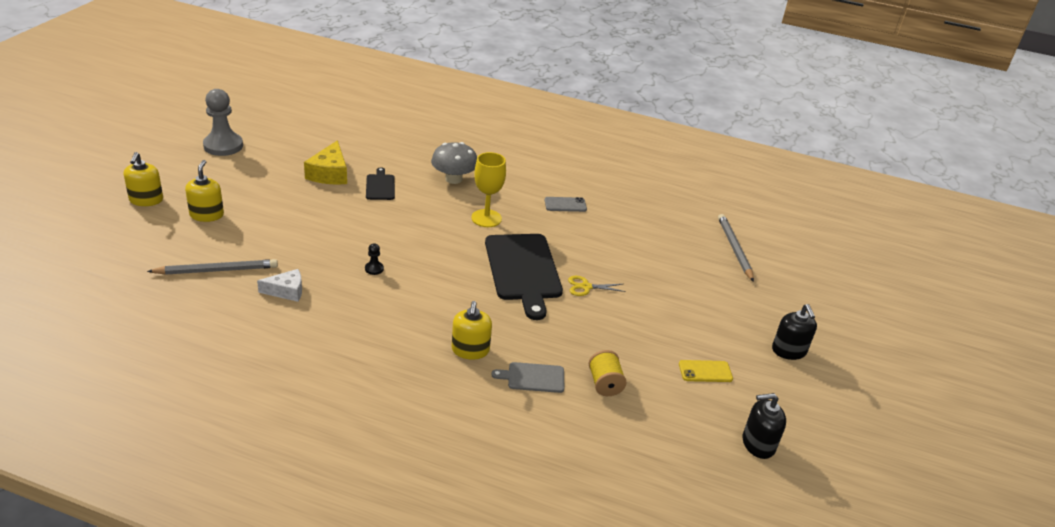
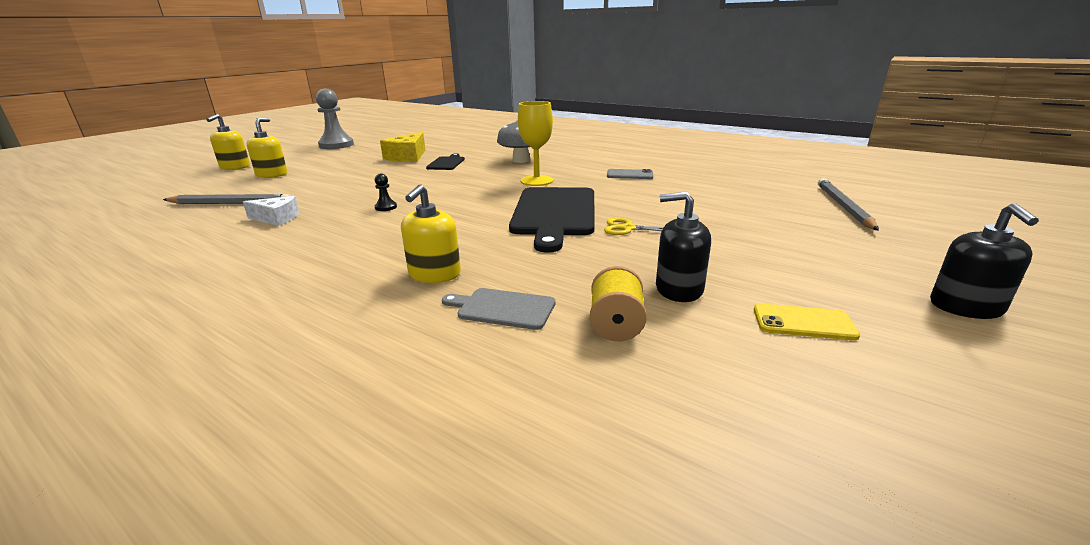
camera: 20 degrees right, 10 degrees down
(758, 444) = (943, 457): black soap dispenser -> black soap dispenser (679, 289)

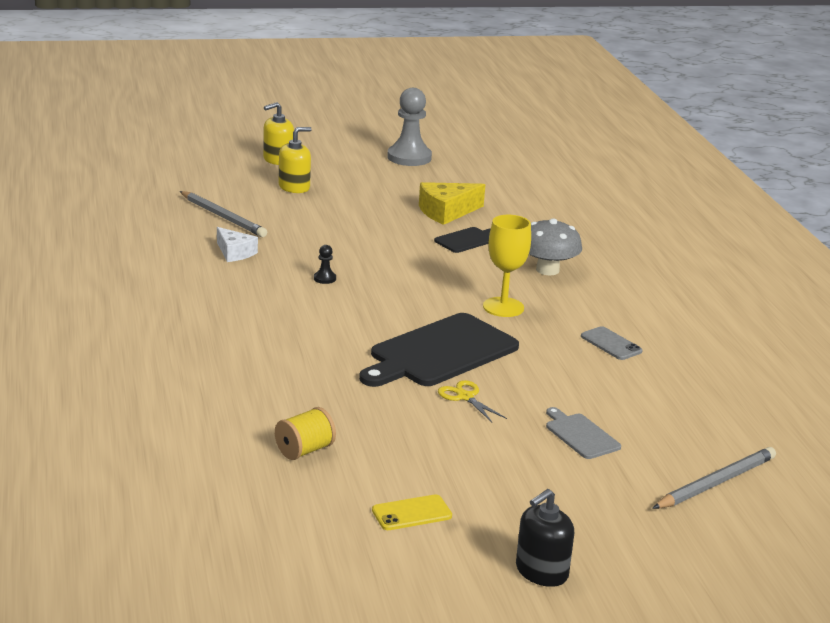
camera: 40 degrees right, 0 degrees up
(434, 274) = (264, 361): yellow soap dispenser -> none
(503, 308) = (263, 406): grey cutting board -> grey cutting board (580, 435)
(679, 289) = (388, 455): black soap dispenser -> none
(803, 322) = (411, 513): yellow phone -> yellow phone turned 75 degrees counterclockwise

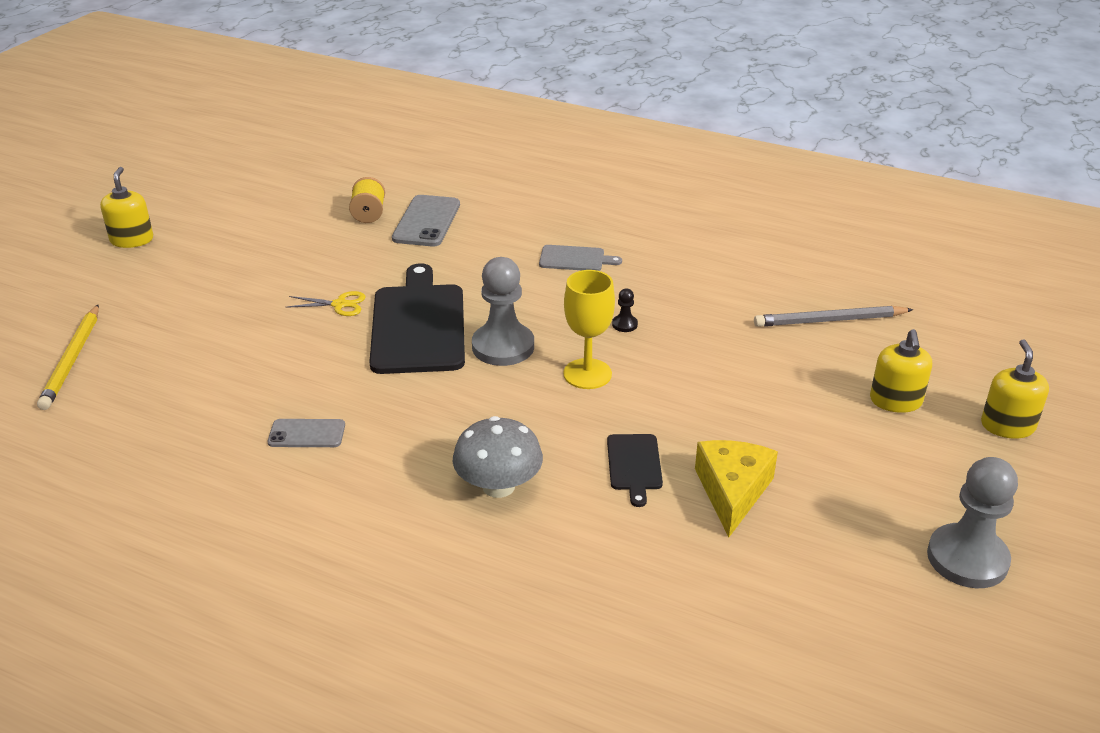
camera: 130 degrees right, 10 degrees up
(234, 253) = (729, 297): white cheese -> none
(279, 412) = (426, 221): none -> grey phone
(411, 513) = (250, 223): yellow phone -> none
(416, 312) = (503, 347): none -> grey pawn
(503, 307) = (453, 404): yellow goblet -> yellow goblet (587, 374)
(541, 572) = (132, 240): black soap dispenser -> yellow soap dispenser
(580, 435) = (217, 331): grey cutting board -> grey cutting board (575, 259)
(716, 483) = (72, 359): grey pencil -> yellow pencil

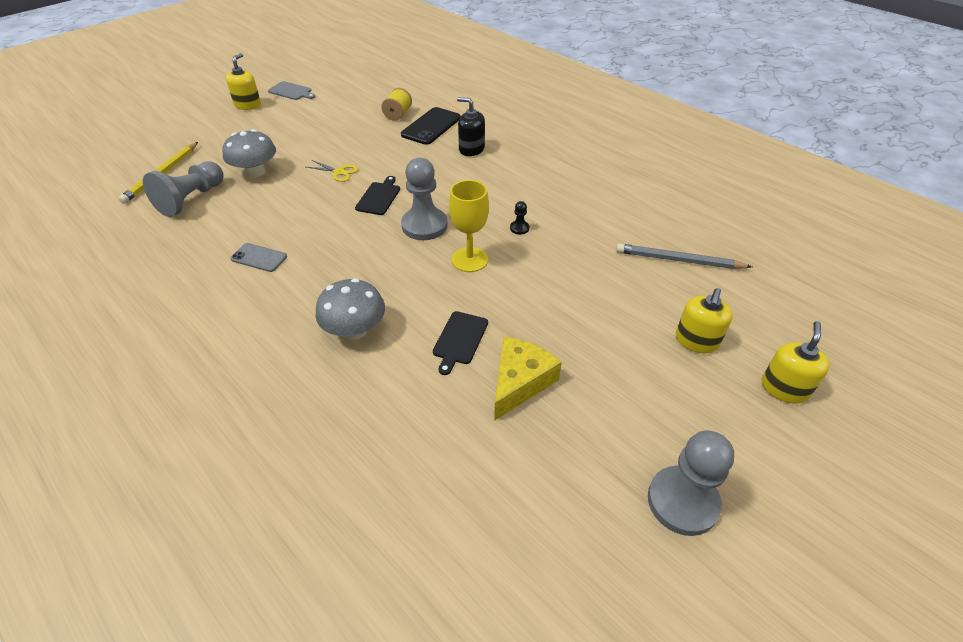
camera: 20 degrees right, 10 degrees up
(147, 383) = (191, 199): none -> grey pawn
(216, 328) = (255, 172): none -> grey mushroom
(418, 325) = (379, 197): black cutting board -> black cutting board, size x0.48
(426, 221) = (431, 126): grey phone -> black phone
(501, 241) = (471, 149): none -> black soap dispenser
(575, 259) = (514, 172): grey cutting board -> grey cutting board (291, 91)

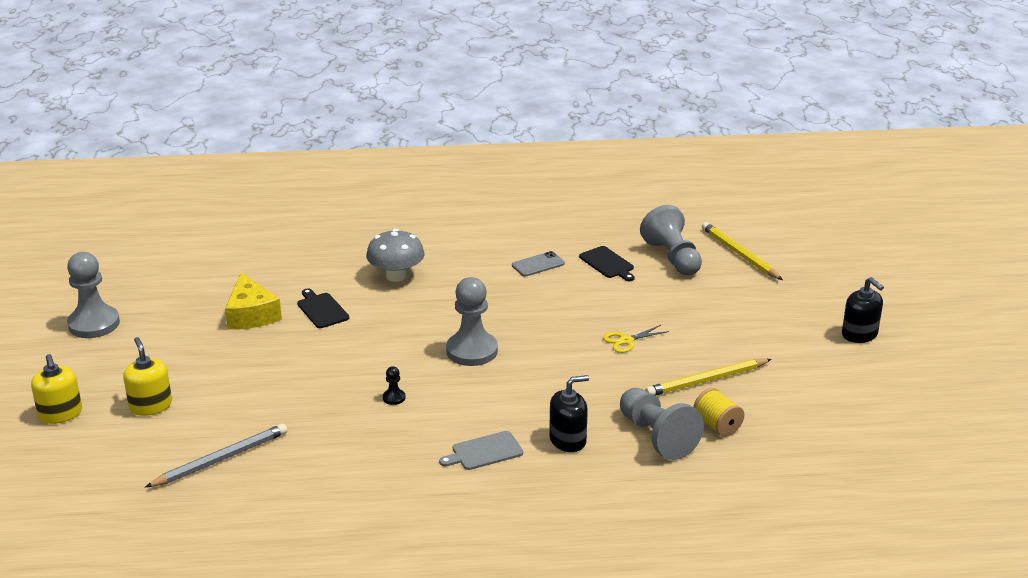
camera: 130 degrees right, 15 degrees down
(248, 105) = (859, 334): yellow soap dispenser -> black soap dispenser
(255, 172) = (685, 298): grey mushroom -> none
(291, 91) = (872, 373): grey cutting board -> grey cutting board (484, 452)
(355, 131) = (706, 380): none -> yellow pencil
(379, 197) = (550, 345): black cutting board -> black cutting board (608, 263)
(431, 126) = (656, 436): black phone -> grey pawn
(470, 259) = (394, 352): yellow goblet -> none

